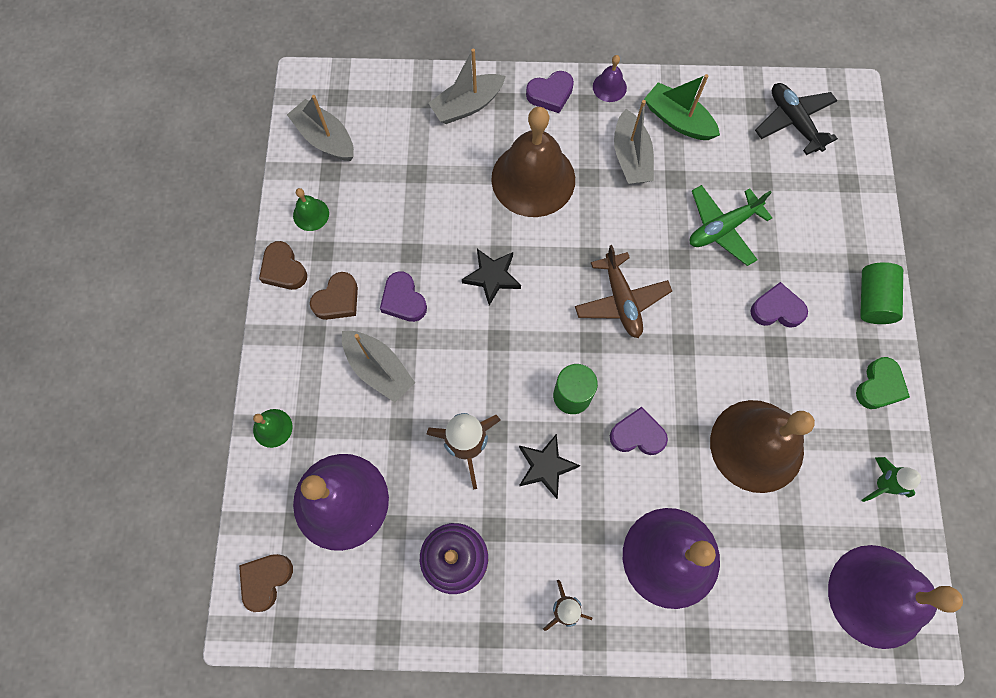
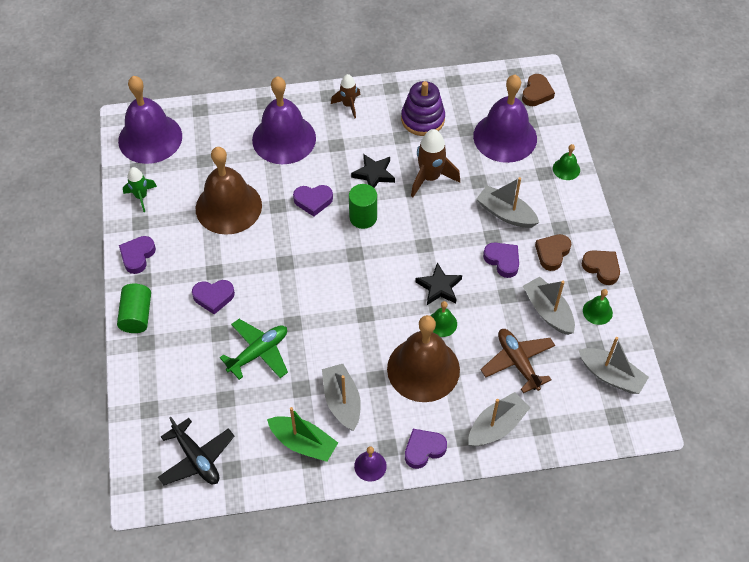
camera: 170 degrees right, 15 degrees down
(369, 224) = (548, 311): none -> grey boat
(499, 229) = (442, 323): none -> green bell
(621, 301) = (335, 285): brown plane -> brown plane (517, 362)
(879, 386) = (137, 256): green heart -> purple heart

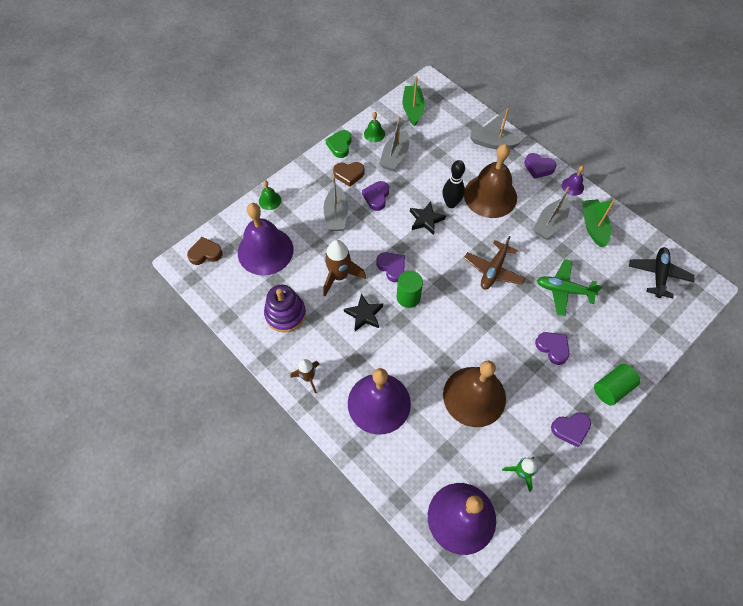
camera: 125 degrees left, 5 degrees up
(313, 201) = (421, 339): purple heart -> purple heart (392, 267)
(442, 323) = (451, 203): green bell -> black bowling pin
(517, 362) = (443, 154): brown plane -> brown plane (493, 270)
(601, 268) = (340, 145): brown heart -> green heart
(611, 376) = (413, 109): grey boat -> green boat

